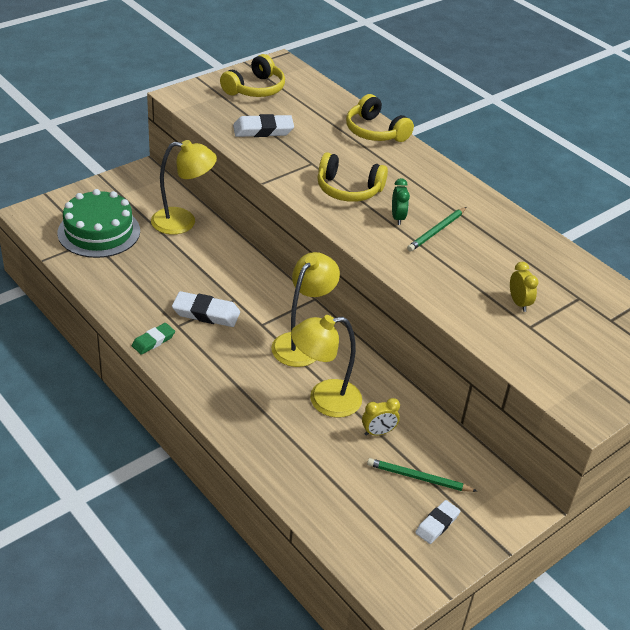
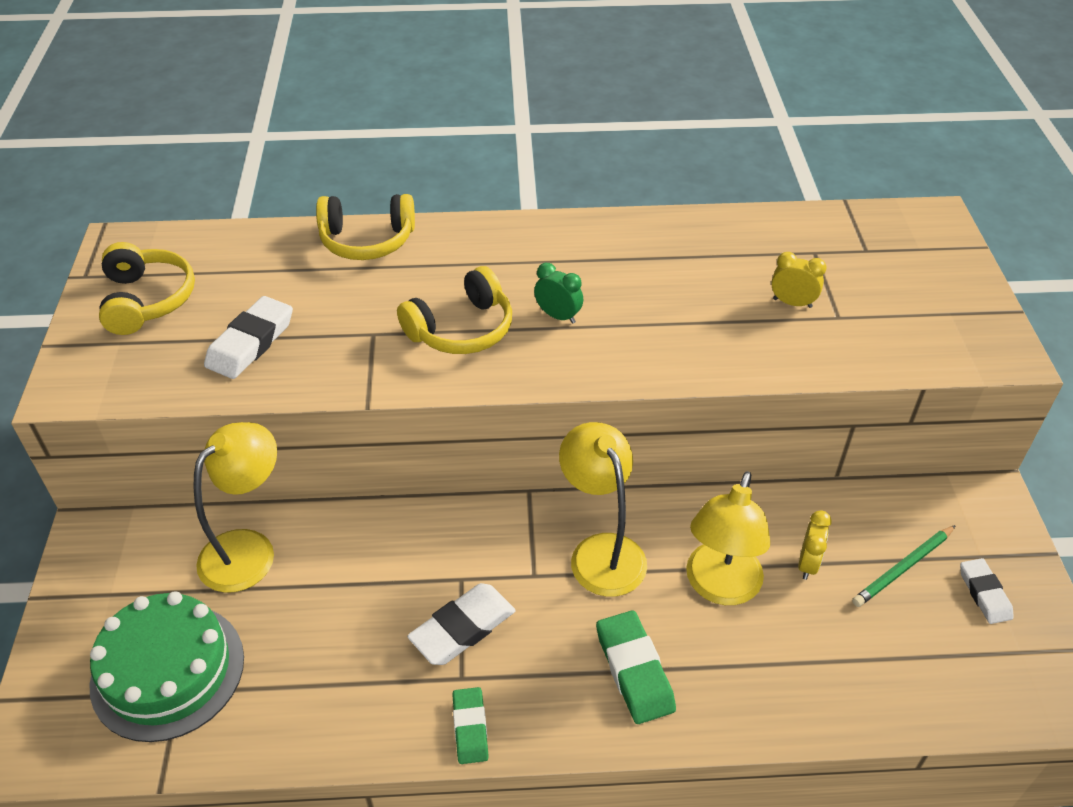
camera: 50 degrees left, 5 degrees up
(238, 386) = (634, 670): none -> green eraser
(437, 231) = (612, 296): green pencil -> none

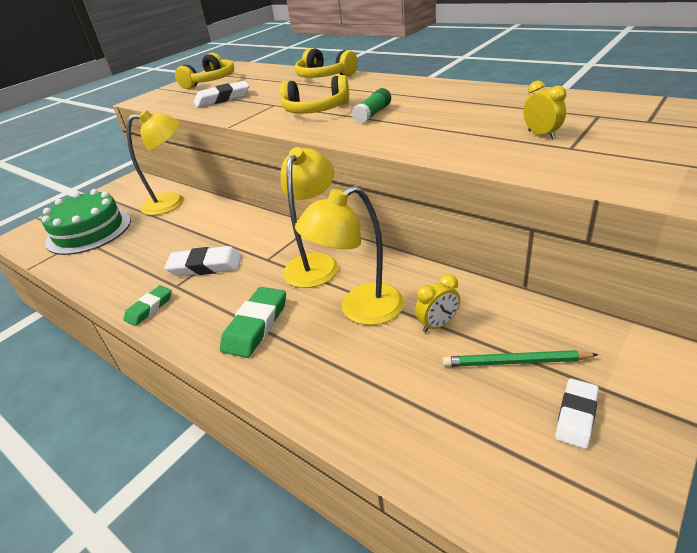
camera: 45 degrees right, 10 degrees down
(558, 316) = (373, 114): green clock -> green glue stick

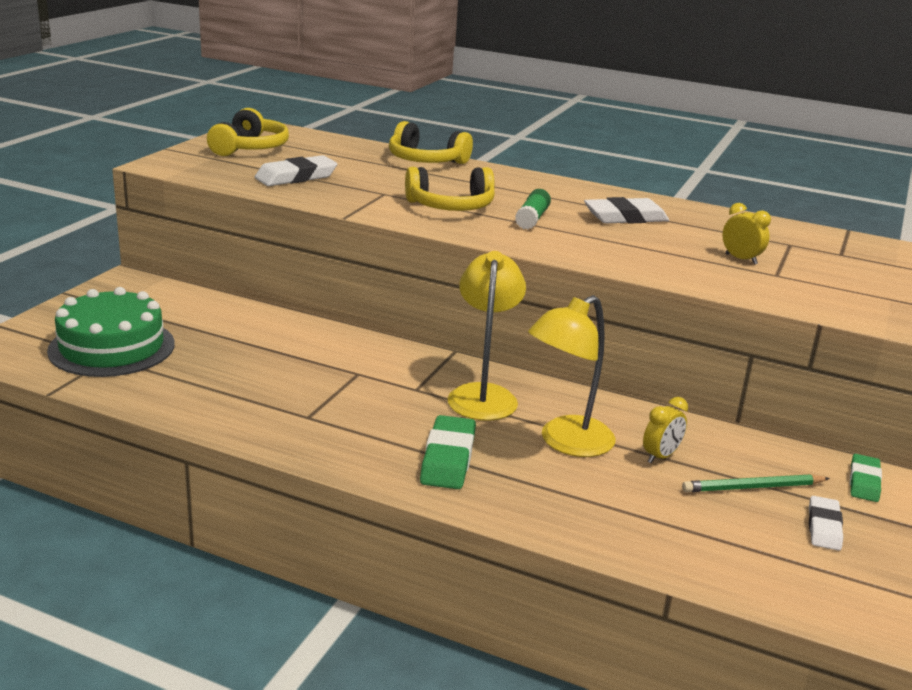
camera: 20 degrees left, 10 degrees down
(149, 308) = (289, 441): green eraser -> green eraser (864, 482)
(172, 202) = (222, 315): yellow lamp -> none
(205, 266) = (334, 395): white eraser -> white eraser (625, 217)

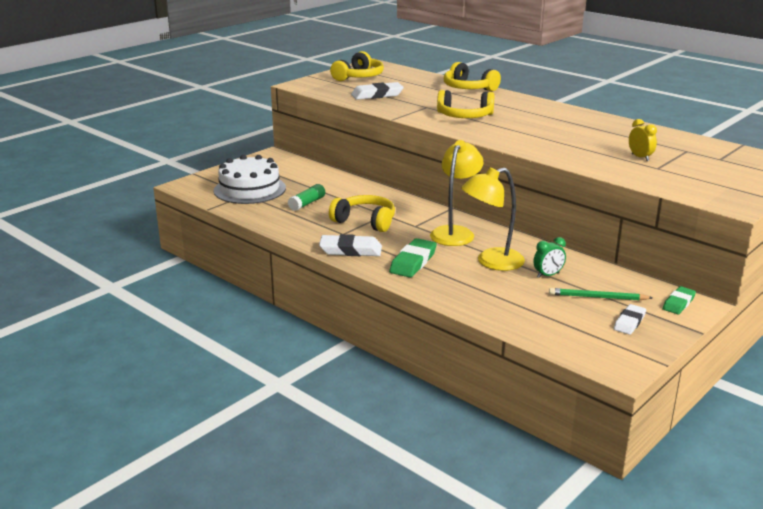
camera: 20 degrees right, 0 degrees up
(112, 347) = (249, 189): green cake -> white cake
(334, 389) = (365, 221): none -> yellow headphones
(532, 219) = (513, 126): green glue stick -> green glue stick (307, 203)
(625, 217) = (579, 128): white eraser -> white eraser (350, 250)
(660, 456) = (548, 275): yellow clock -> green clock

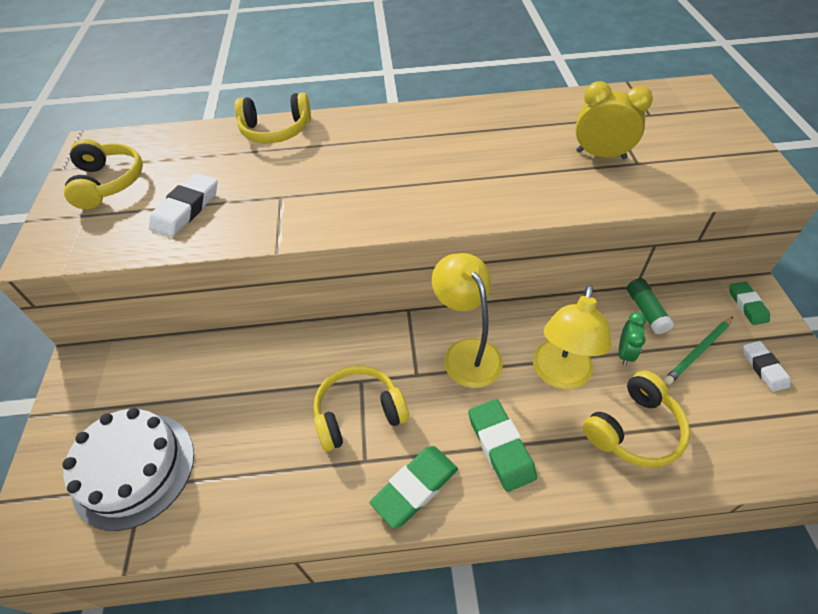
camera: 45 degrees left, 25 degrees up
(307, 203) = (249, 435): green glue stick -> green glue stick (646, 311)
(350, 250) = (415, 487): white eraser -> green eraser
(464, 116) = (349, 189): yellow headphones -> yellow headphones (634, 429)
(640, 157) = (600, 155): yellow clock -> yellow clock, size x1.64

